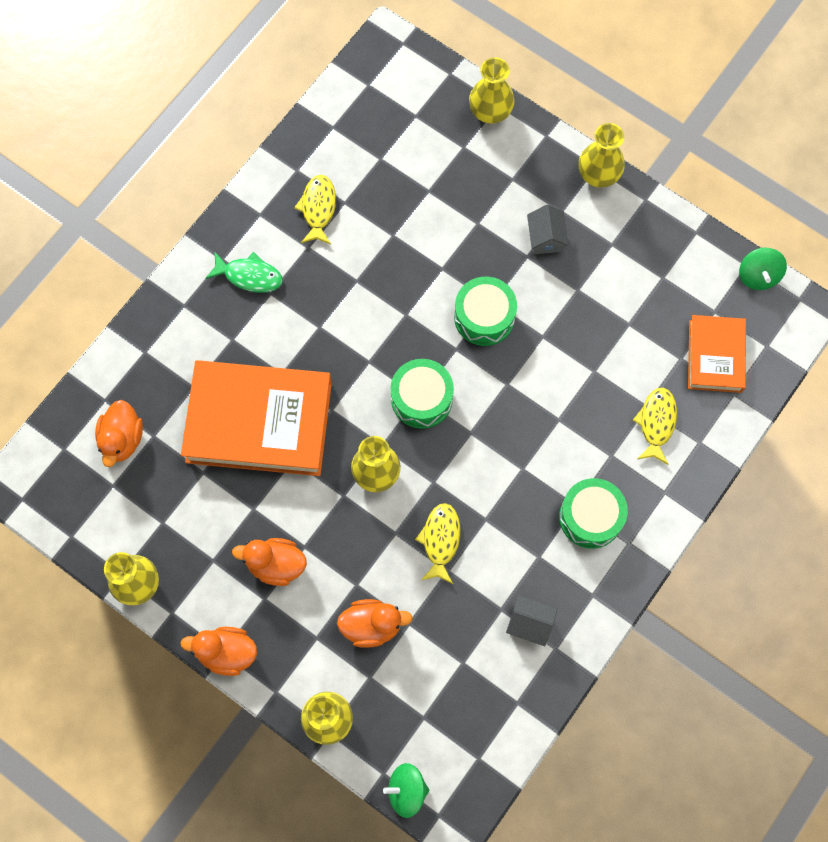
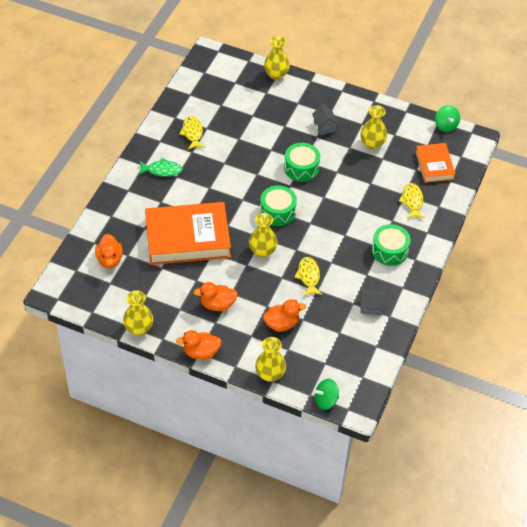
camera: 15 degrees left, 20 degrees down
(598, 175) = (344, 94): yellow vase -> yellow vase (372, 144)

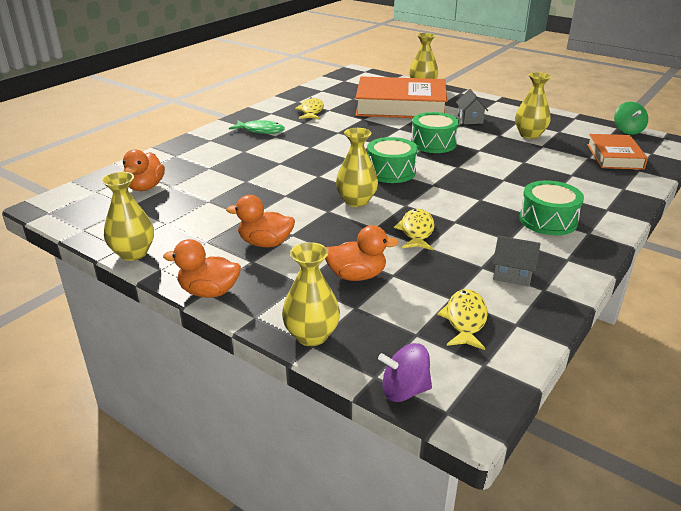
camera: 15 degrees right, 20 degrees down
(187, 238) = (260, 180): orange book -> orange book (400, 106)
(326, 400) = (404, 390): green spinning top -> purple spinning top
(412, 201) = (583, 181): yellow fish -> yellow fish (465, 320)

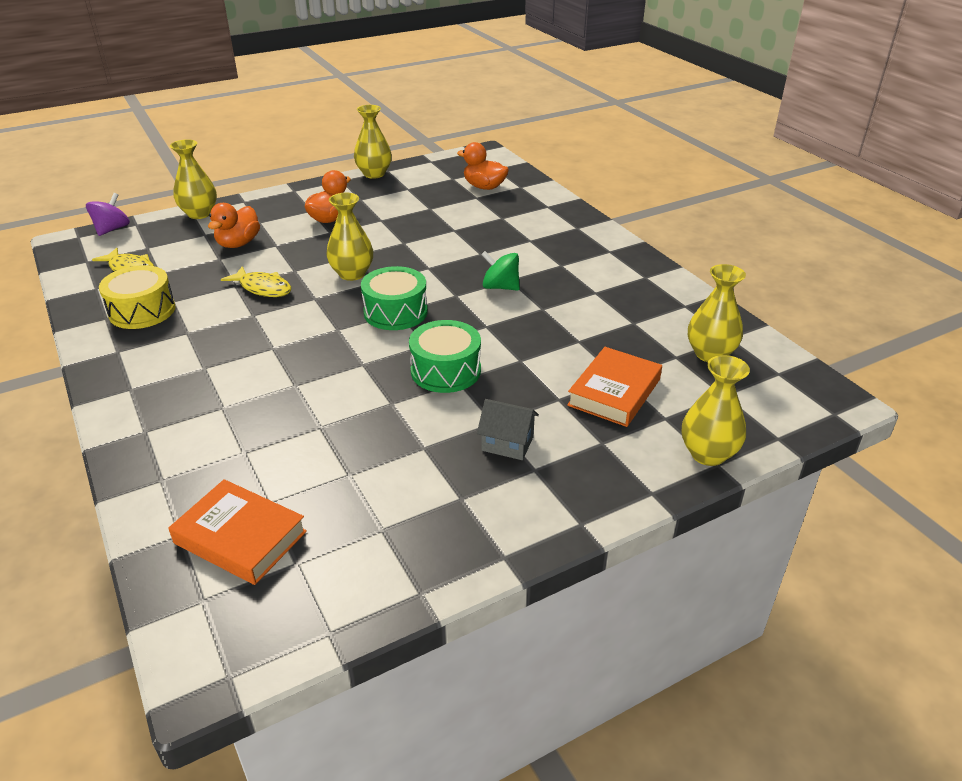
camera: 115 degrees right, 5 degrees up
(209, 292) = (292, 191): orange duck -> none
(260, 130) = (585, 259): green fish -> none
(311, 111) = (634, 307): yellow fish -> none
(400, 106) = (614, 392): orange book -> orange book, size x0.55
(512, 275) = (142, 311): grey house -> yellow drum
(529, 135) = (397, 482): yellow vase -> yellow vase (710, 354)
(548, 220) = (182, 373): green drum -> none
(627, 130) = (304, 638): green spinning top -> green spinning top (500, 287)

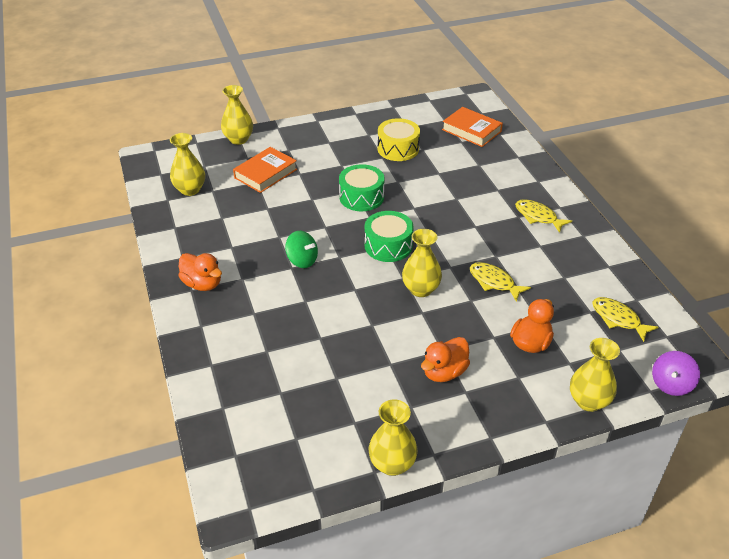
camera: 170 degrees left, 5 degrees up
(142, 311) = (583, 269): yellow drum -> yellow drum (398, 149)
(173, 370) = (538, 217): none -> yellow fish
(484, 187) = (264, 413): orange duck -> orange duck (202, 284)
(507, 444) = (338, 154): grey house -> none

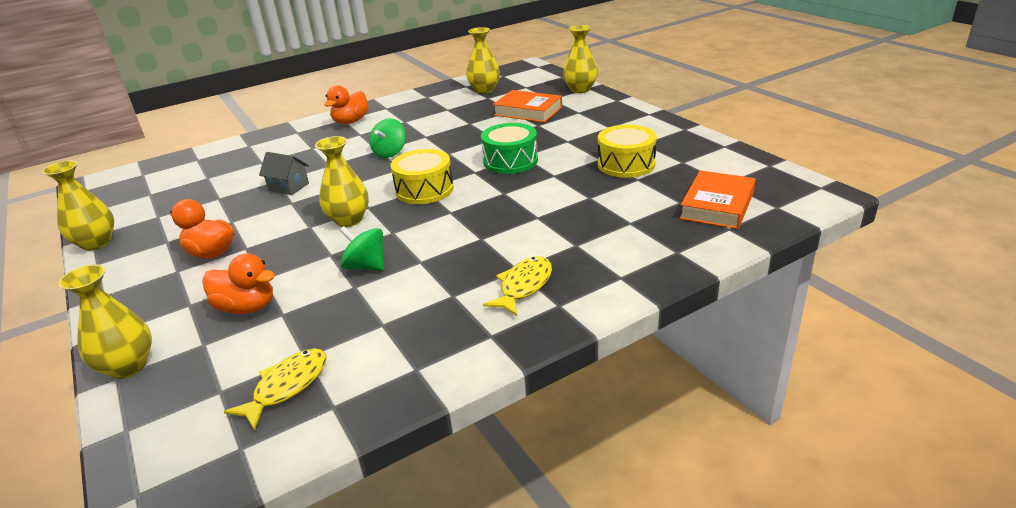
camera: 80 degrees right, 10 degrees down
(338, 327) = (288, 187): none -> grey house
(388, 246) = (424, 190): green drum -> yellow drum
(494, 282) = (366, 266): yellow fish -> green spinning top
(671, 384) = (131, 455): purple spinning top -> none

